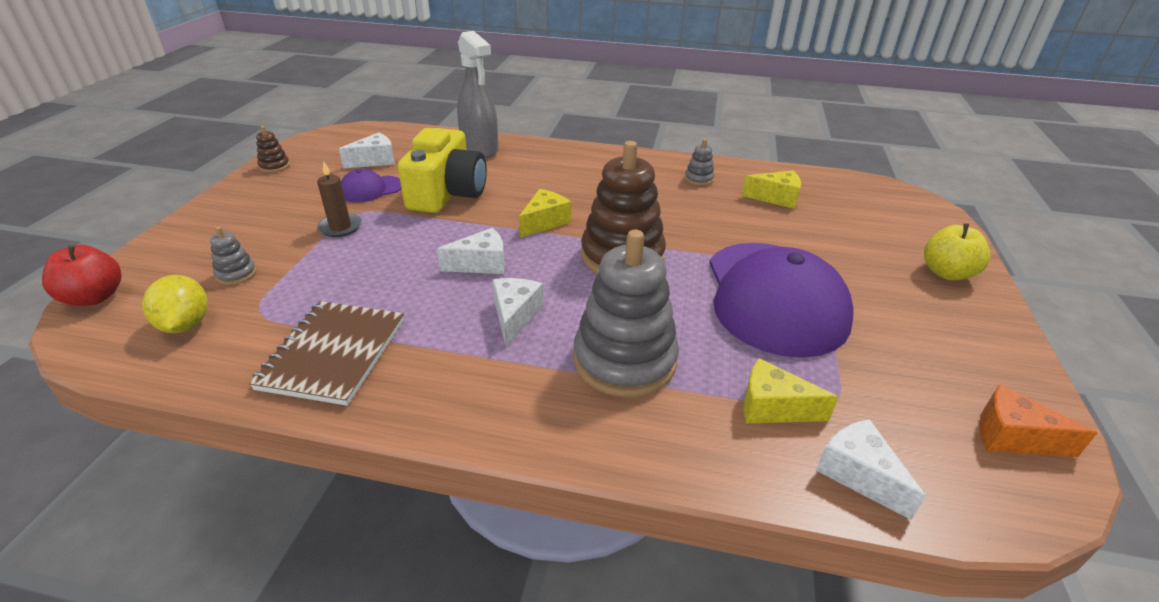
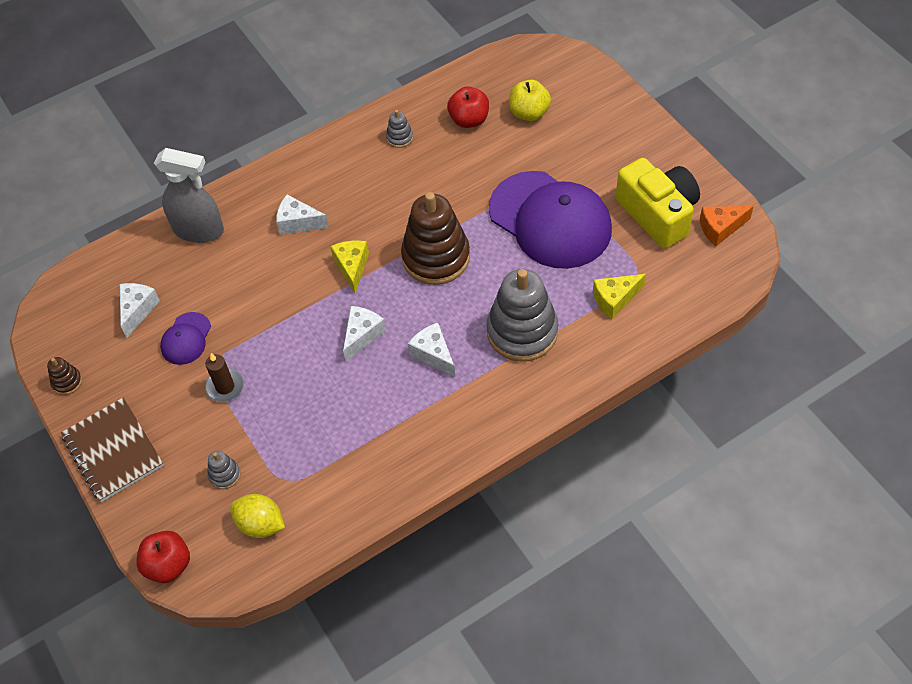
camera: 40 degrees left, 20 degrees up
(333, 354) = (373, 461): brown notebook -> brown notebook (113, 451)
(447, 193) = (248, 296): yellow camera -> yellow camera (658, 214)
(776, 198) = (469, 120): yellow cheese -> red apple
(858, 474) = (677, 306): white cheese -> white cheese (298, 222)
(946, 273) = (619, 122): yellow apple -> yellow apple (529, 113)

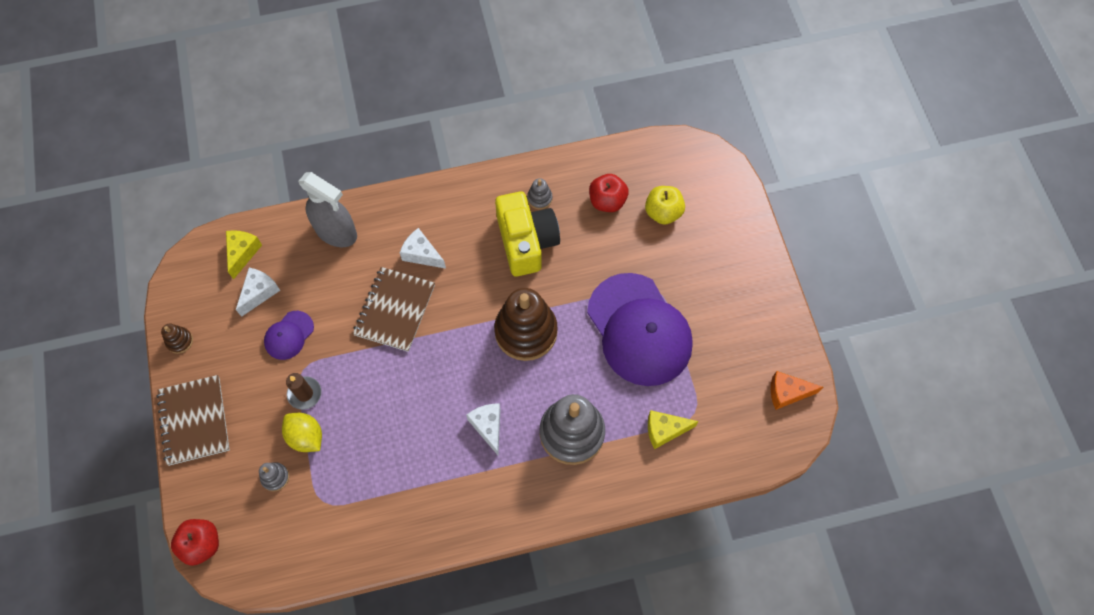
camera: 15 degrees right, 10 degrees up
(260, 524) = (288, 535): yellow lemon -> yellow lemon (306, 437)
(291, 281) = (395, 310): none -> brown notebook
(352, 267) = (451, 315): yellow cheese -> yellow cheese (242, 253)
(362, 335) = (435, 386): white cheese -> none
(658, 214) = (737, 357): yellow camera -> yellow camera (526, 242)

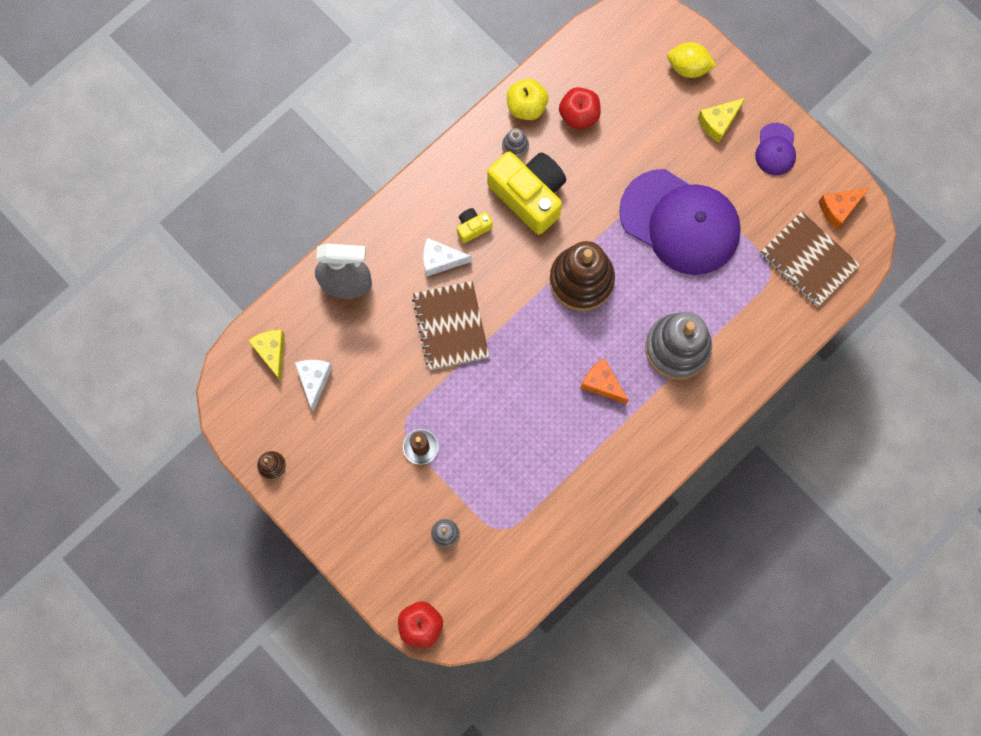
camera: 30 degrees left, 10 degrees up
(194, 421) = (338, 527): brown notebook -> brown notebook (808, 260)
(289, 335) = (369, 403): purple cap -> purple cap (775, 149)
(306, 437) = (448, 483): yellow lemon -> yellow lemon (688, 67)
(464, 242) = (473, 227): none -> yellow camera
(488, 427) = (602, 383): white cheese -> orange cheese
(663, 212) = (636, 98): yellow apple -> yellow apple (526, 106)
(664, 430) = (754, 300): yellow cheese -> yellow cheese (718, 122)

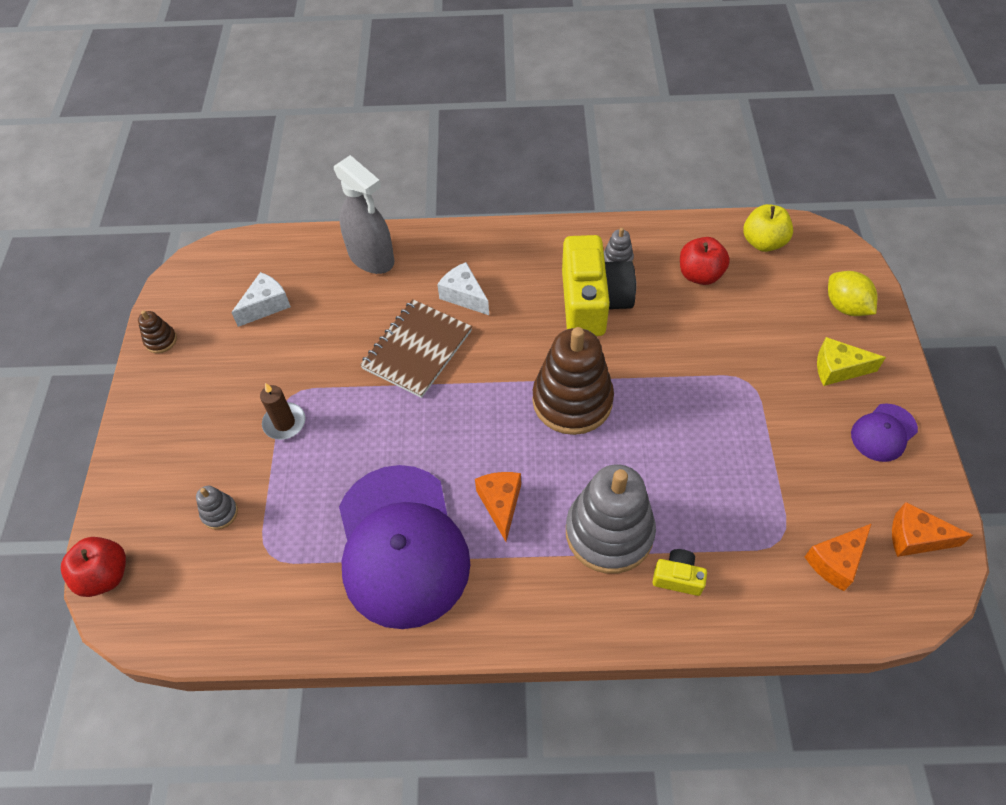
camera: 45 degrees right, 20 degrees down
(272, 352) = (260, 263): yellow cheese -> none
(473, 227) = (517, 291): yellow camera -> yellow camera (678, 577)
(526, 106) = (657, 239): yellow apple -> yellow apple (763, 242)
(680, 222) = (719, 423): purple cap -> purple cap (401, 545)
(808, 260) = (835, 561): brown notebook -> orange cheese

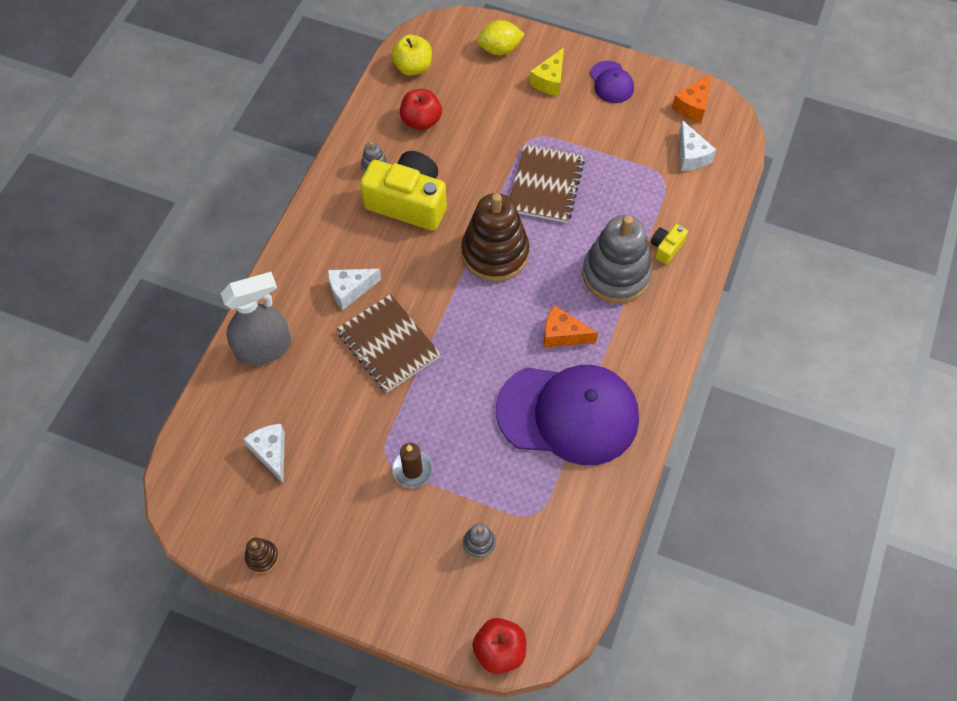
camera: 70 degrees left, 5 degrees up
(689, 416) = (545, 185): none -> brown notebook
(835, 561) = (691, 156): orange cheese -> white cheese

